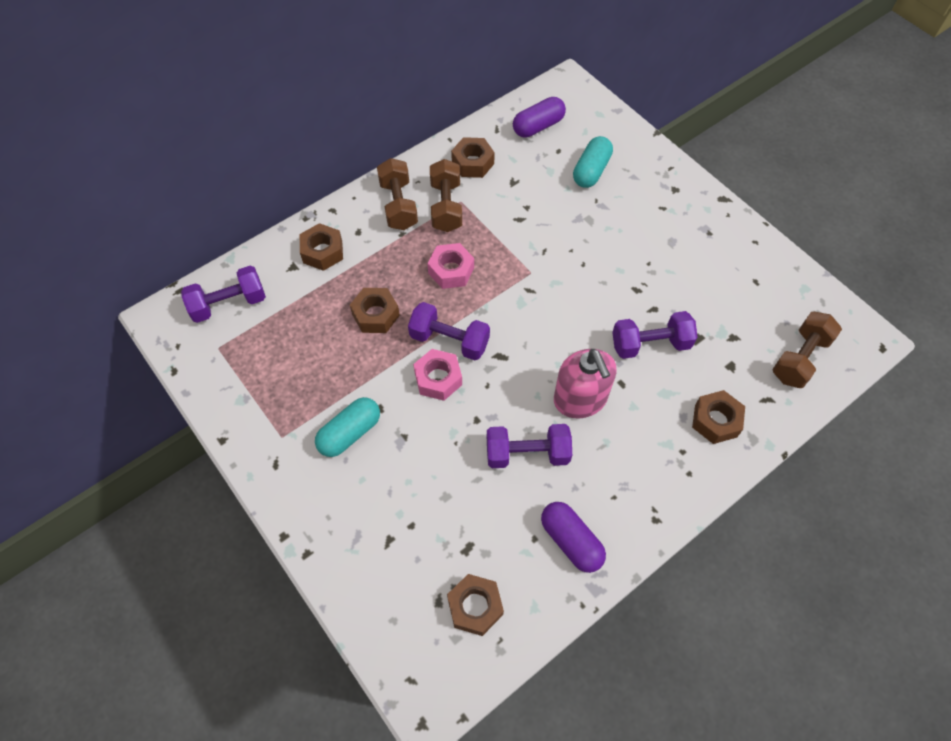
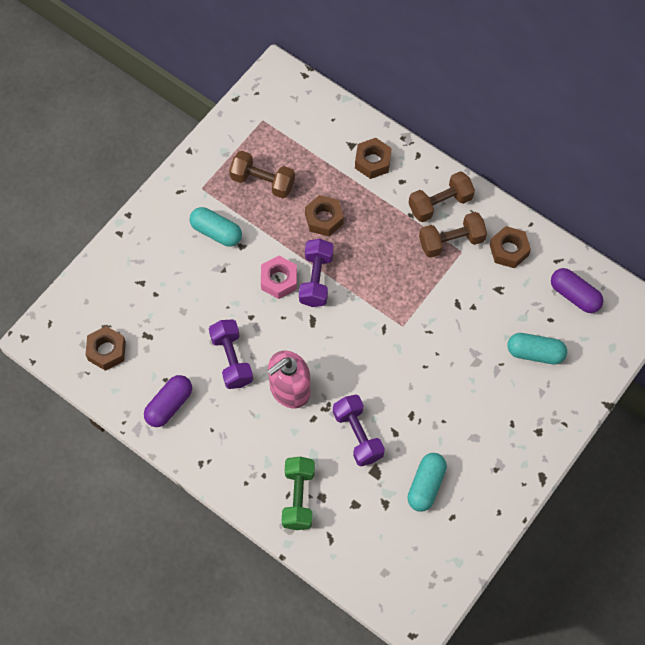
camera: 75 degrees right, 5 degrees up
(229, 304) = (303, 113): purple dumbbell -> none
(451, 271) = (384, 263): pink nut -> none
(715, 421) = (298, 497): brown nut -> green dumbbell
(718, 295) = (426, 485): none -> turquoise capsule
(800, 358) = (379, 562): brown dumbbell -> brown dumbbell (262, 182)

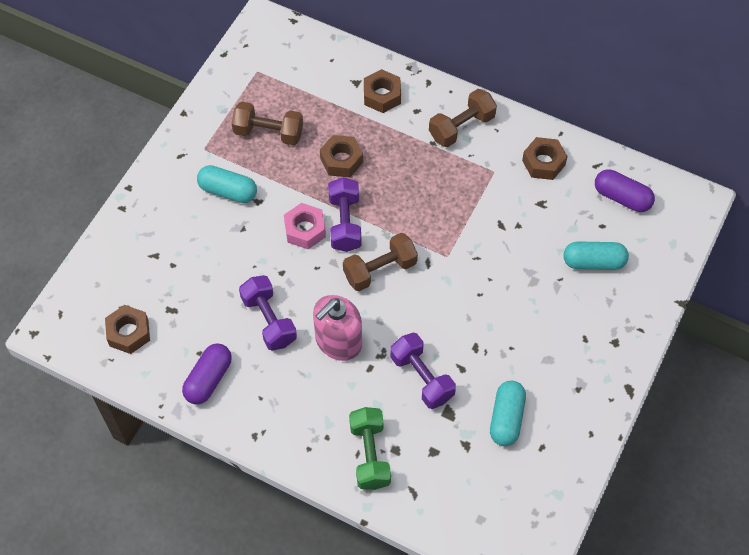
camera: 10 degrees left, 5 degrees down
(451, 241) = (481, 163): brown dumbbell -> brown dumbbell (380, 270)

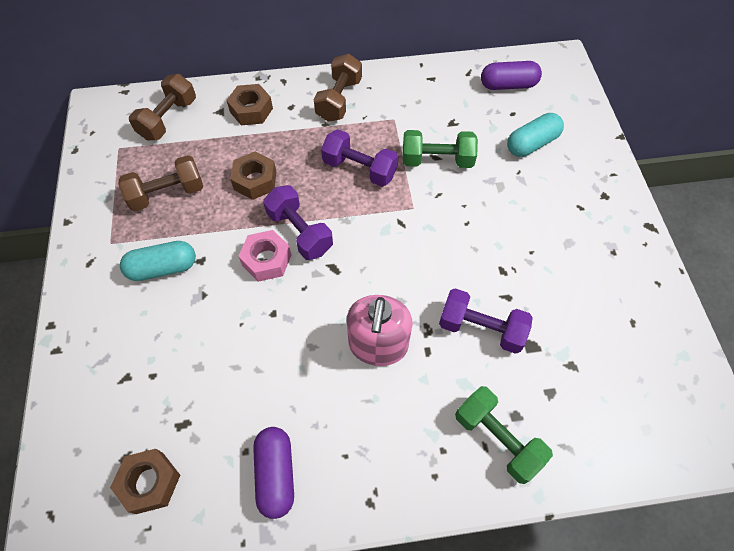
camera: 35 degrees left, 0 degrees up
(269, 320) = (295, 368): purple dumbbell -> purple dumbbell (359, 169)
(380, 270) = (364, 254): brown dumbbell -> brown dumbbell (168, 119)
(500, 228) = (437, 160): none -> green dumbbell
(506, 418) = (582, 316): turquoise capsule -> none
(543, 163) = (427, 92): brown nut -> none

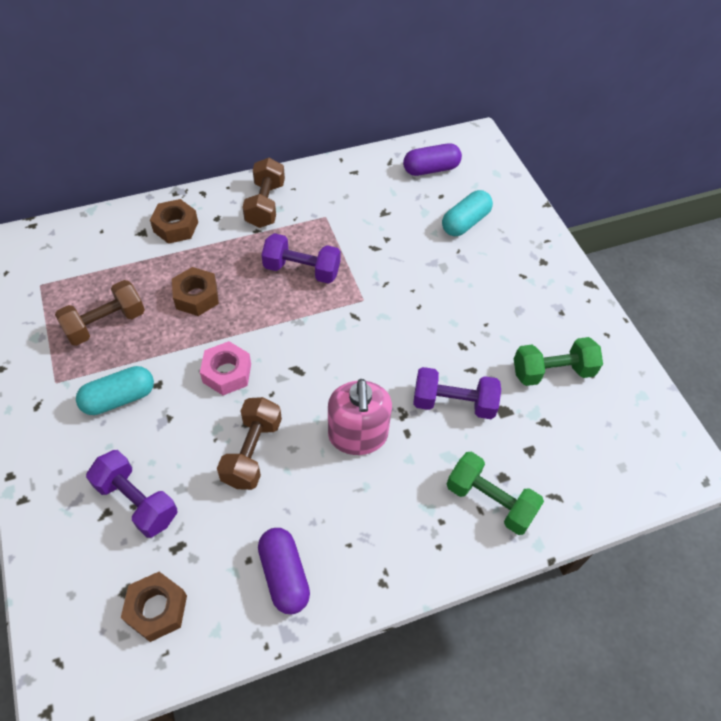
camera: 15 degrees left, 5 degrees down
(168, 119) = (88, 247): brown dumbbell -> brown dumbbell (252, 452)
(300, 232) = (255, 340): purple dumbbell -> purple dumbbell (137, 501)
(437, 160) = (377, 251): green dumbbell -> green dumbbell (552, 371)

